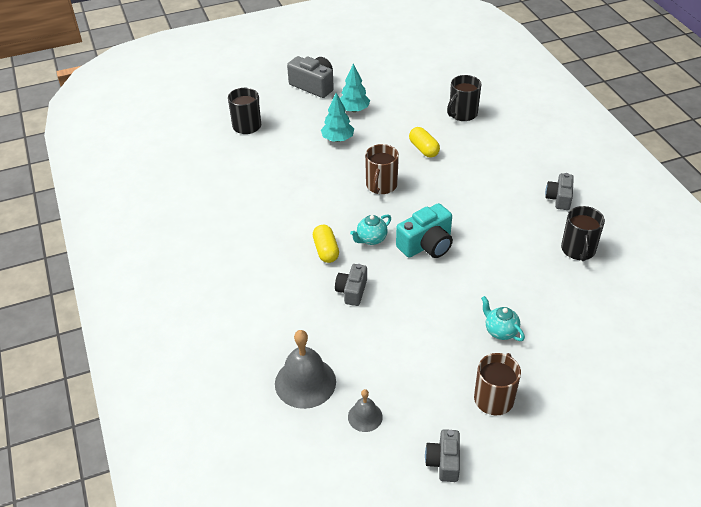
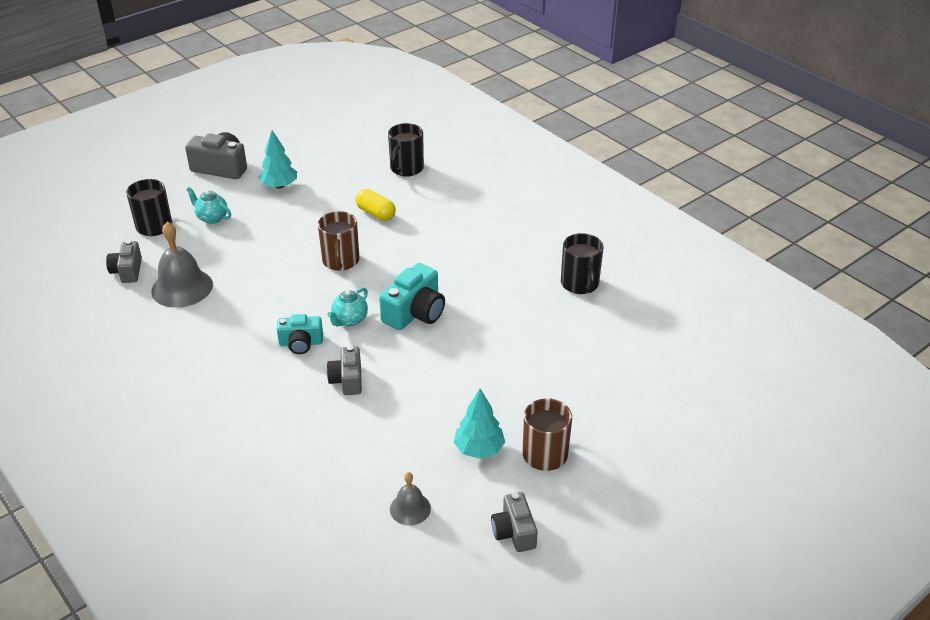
camera: 20 degrees left, 5 degrees down
(305, 382) = (327, 490): grey bell -> grey bell (182, 287)
(326, 250) = (301, 343): yellow capsule -> turquoise camera
(338, 139) = (271, 221): turquoise tree -> turquoise tree (479, 449)
(500, 331) = (527, 384): turquoise teapot -> turquoise teapot (212, 218)
(559, 198) = (542, 236): grey camera -> grey camera (127, 271)

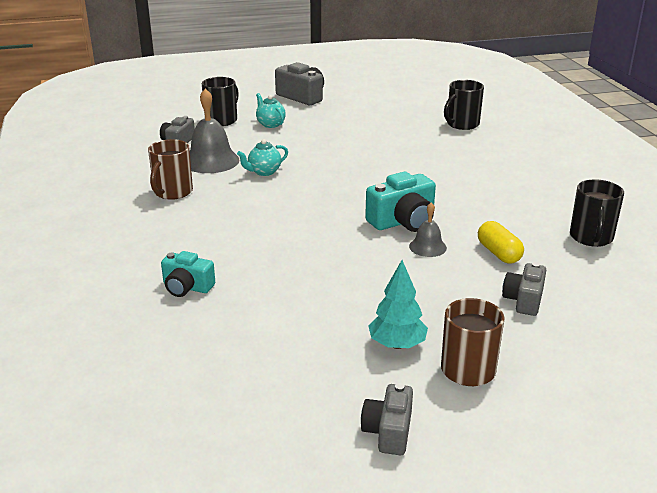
camera: 25 degrees right, 10 degrees down
(279, 186) = (341, 115): turquoise tree -> none
(301, 343) = (281, 219): turquoise camera -> turquoise camera (187, 287)
(340, 261) = (359, 172): brown mug -> brown mug (172, 192)
(347, 380) = (303, 255): grey camera -> grey camera (524, 300)
(349, 320) = (337, 213): turquoise teapot -> turquoise teapot (264, 172)
(376, 213) = (413, 147): yellow capsule -> yellow capsule (498, 253)
(410, 508) = (290, 374): grey bell -> grey bell (427, 247)

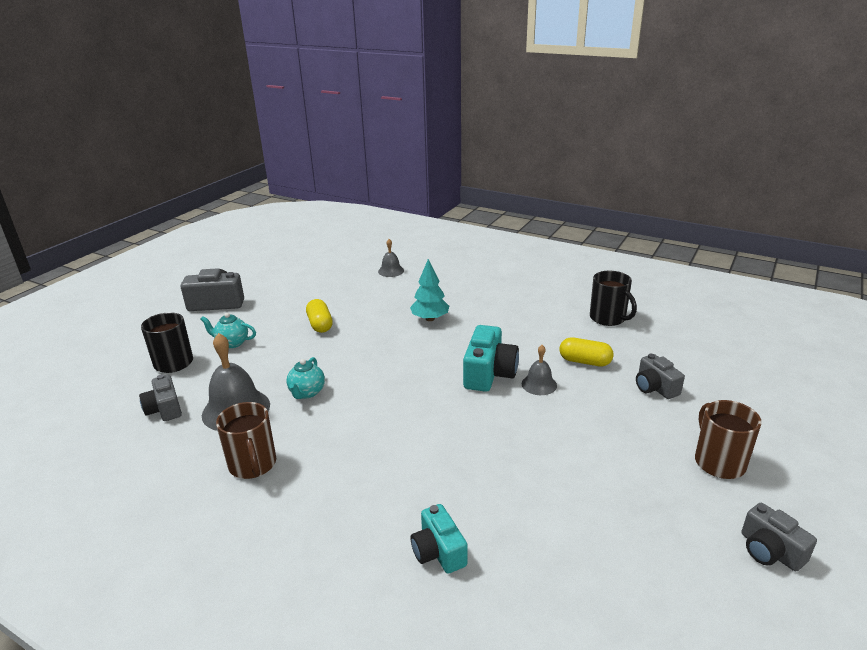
camera: 45 degrees left, 0 degrees up
(187, 287) = (438, 551): turquoise camera -> turquoise camera turned 90 degrees clockwise
(343, 137) = (320, 324): none -> yellow capsule
(397, 344) = (656, 477): turquoise tree -> turquoise tree (430, 319)
(462, 124) = (391, 271): black mug -> grey bell

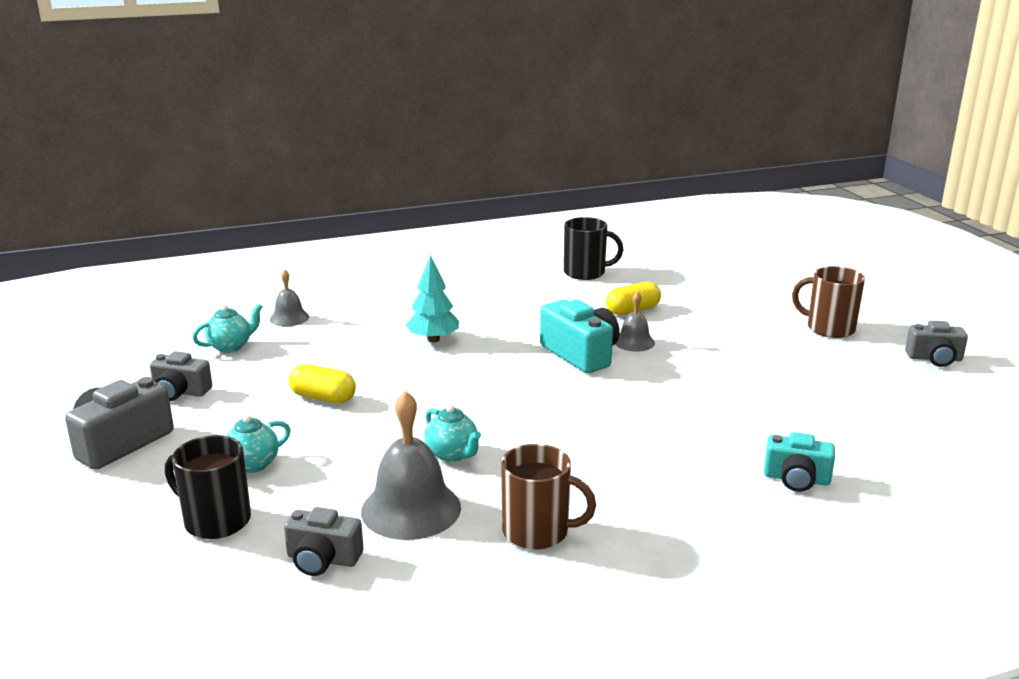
camera: 50 degrees left, 5 degrees down
(339, 275) = (231, 346): none -> turquoise teapot
(655, 387) = (711, 304): grey camera -> grey camera (180, 392)

